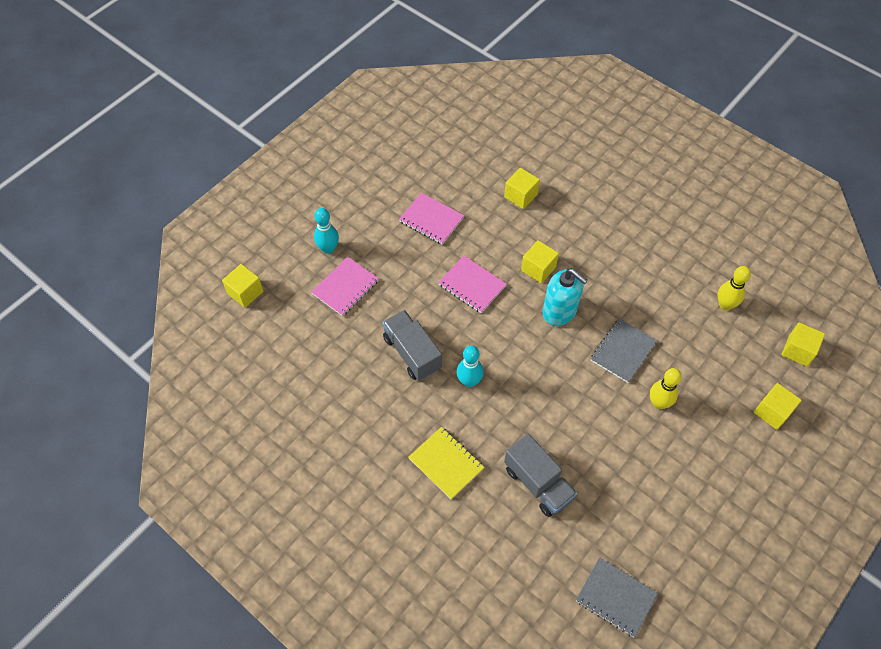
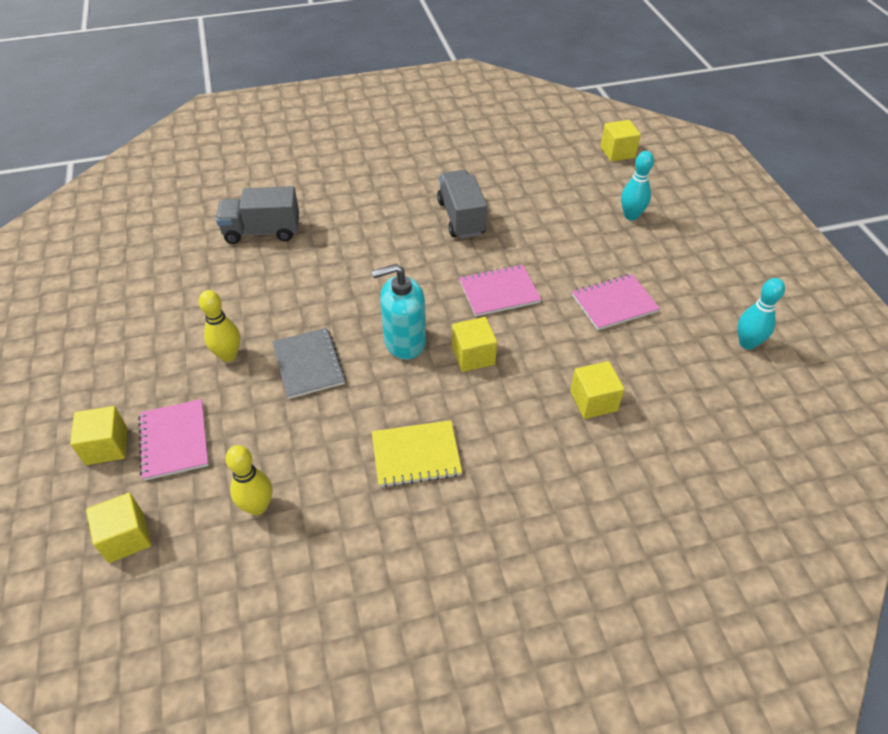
camera: 125 degrees right, 10 degrees down
(345, 287) = (573, 208): pink notebook -> pink notebook (174, 440)
(412, 353) = (461, 218): grey truck -> grey truck turned 105 degrees counterclockwise
(446, 463) = (340, 191): yellow notebook -> yellow notebook (416, 455)
(469, 381) = (396, 238): turquoise bowling pin -> turquoise bowling pin (747, 343)
(616, 597) = (132, 225): grey notebook -> none

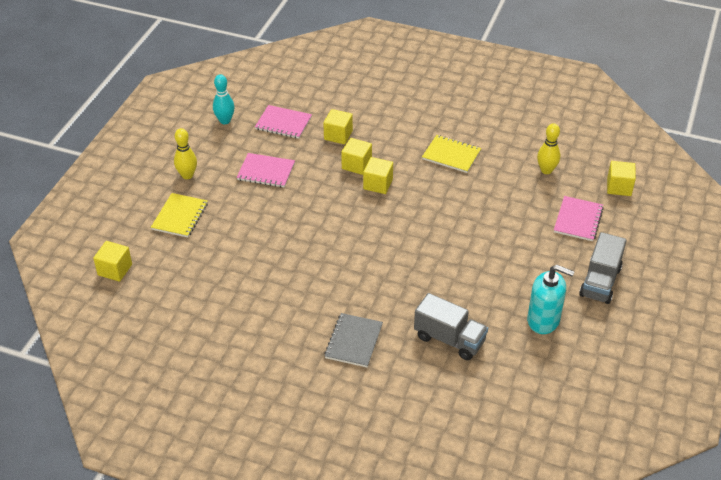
camera: 145 degrees left, 5 degrees down
(106, 446) = (618, 234): yellow cube -> yellow cube (356, 165)
(228, 355) = (524, 253): yellow bowling pin -> yellow bowling pin (187, 175)
(308, 364) = (478, 225): grey notebook -> grey notebook (354, 341)
(404, 342) = (410, 210): turquoise soap dispenser -> turquoise soap dispenser (543, 320)
(461, 218) = (294, 274): grey truck -> grey truck (600, 282)
(499, 292) = (325, 211): pink notebook -> pink notebook (283, 123)
(631, 216) = (180, 216): turquoise bowling pin -> yellow notebook

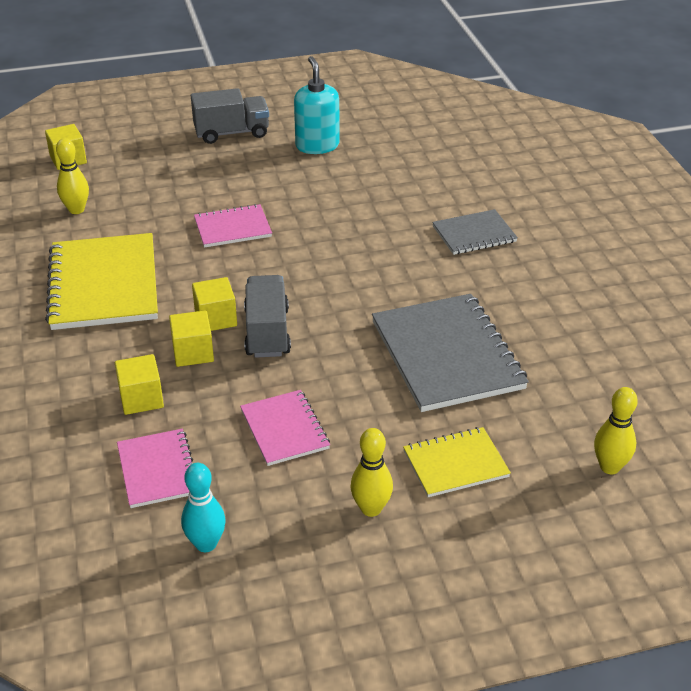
camera: 125 degrees left, 5 degrees down
(115, 270) = (610, 467): yellow cube -> yellow bowling pin
(255, 258) = (446, 355): none -> grey notebook
(449, 339) = (402, 184): grey truck -> grey truck (267, 332)
(451, 155) = (104, 284): yellow notebook -> yellow notebook, size x1.82
(578, 220) = (148, 168): pink notebook -> pink notebook (232, 228)

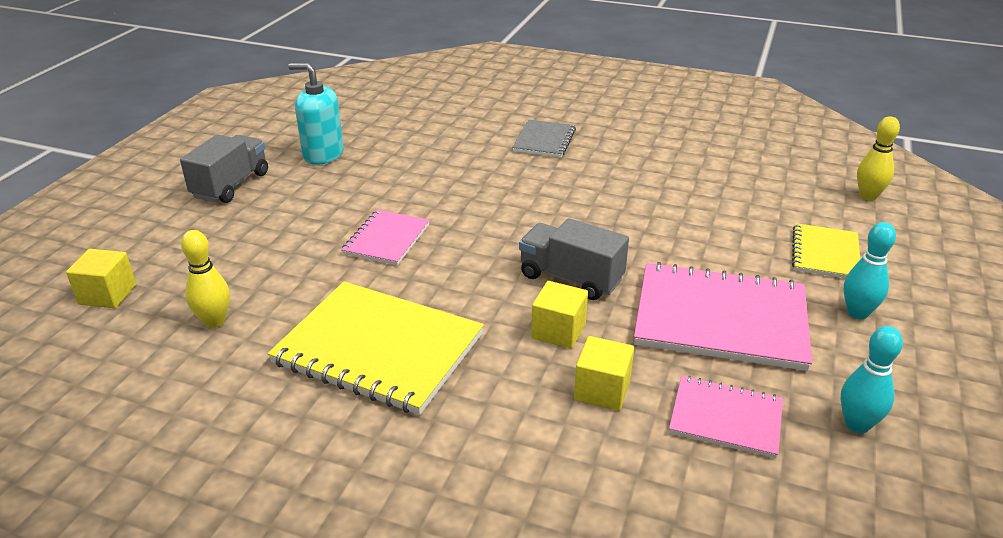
camera: 55 degrees left, 5 degrees down
(216, 318) = (519, 299): yellow cube -> none
(284, 429) = (720, 319): pink notebook -> pink notebook, size x1.82
(371, 509) = (857, 313): yellow bowling pin -> turquoise bowling pin
(446, 355) = (686, 207): grey notebook -> none

